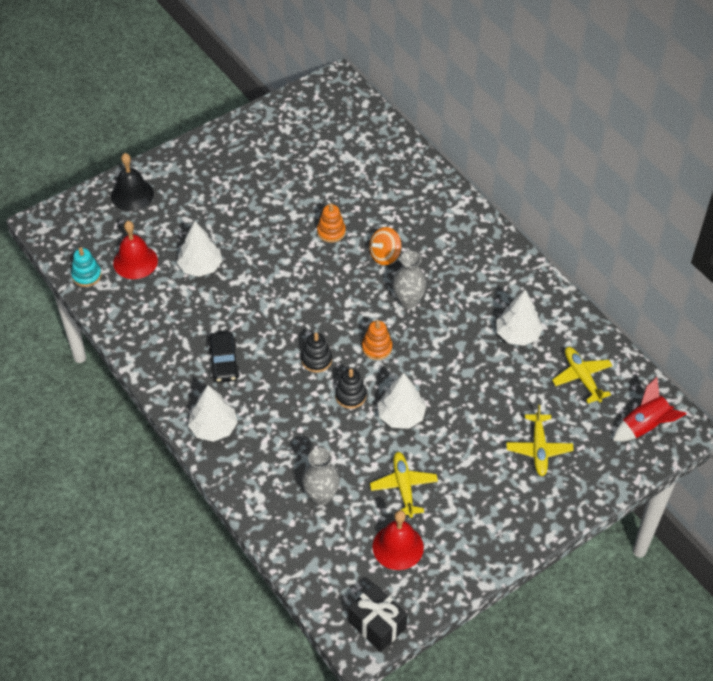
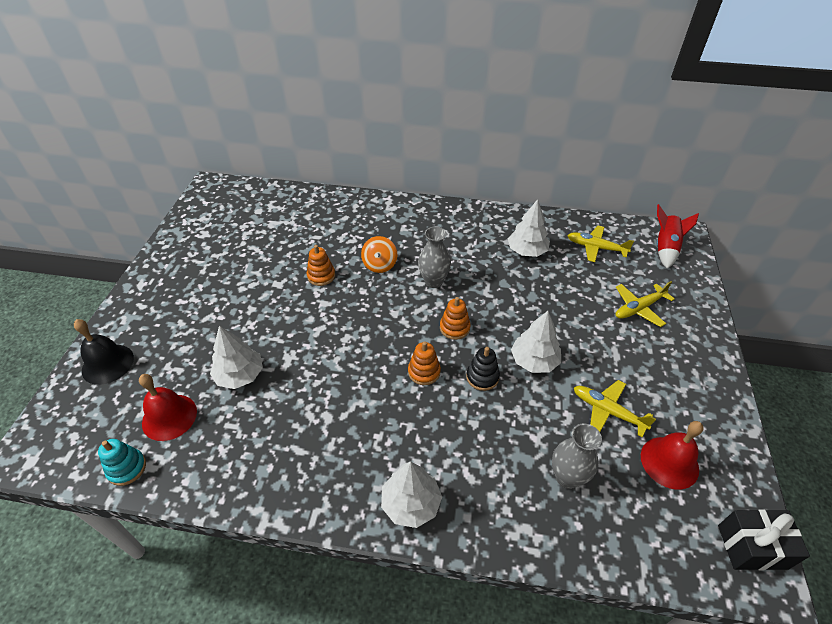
camera: 45 degrees left, 5 degrees down
(224, 362) = (352, 437): black car -> none
(316, 360) = (424, 372): black stacking toy -> orange stacking toy
(539, 448) = (639, 308): yellow plane -> yellow plane turned 105 degrees clockwise

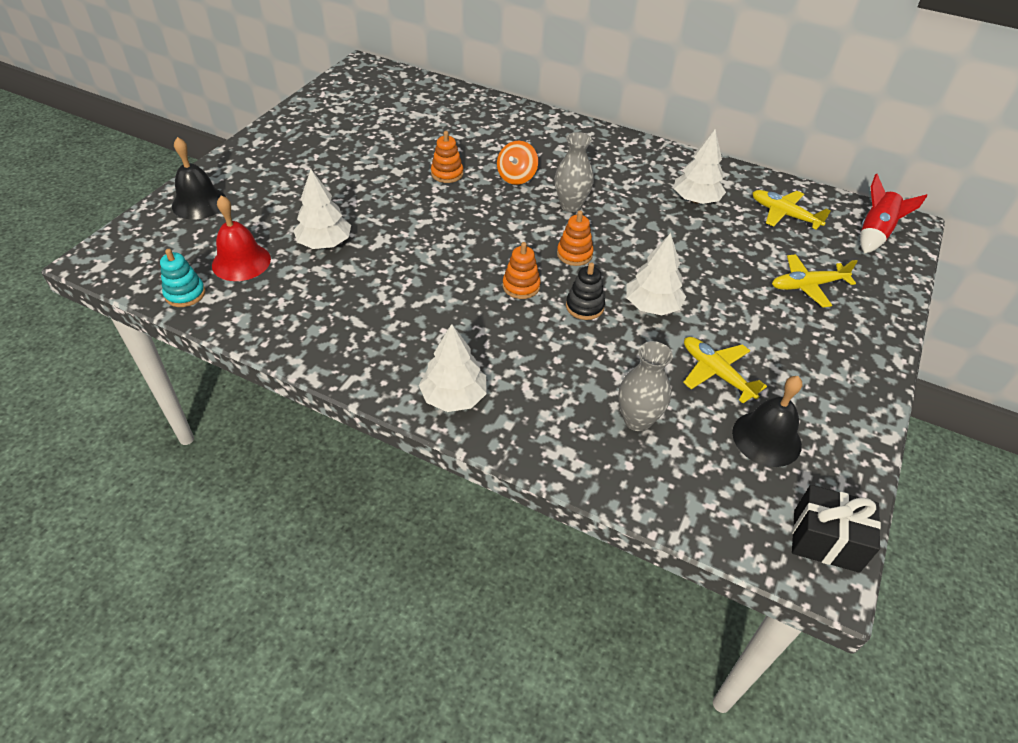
camera: 15 degrees right, 0 degrees up
(669, 462) = (766, 438): red bell -> black bell

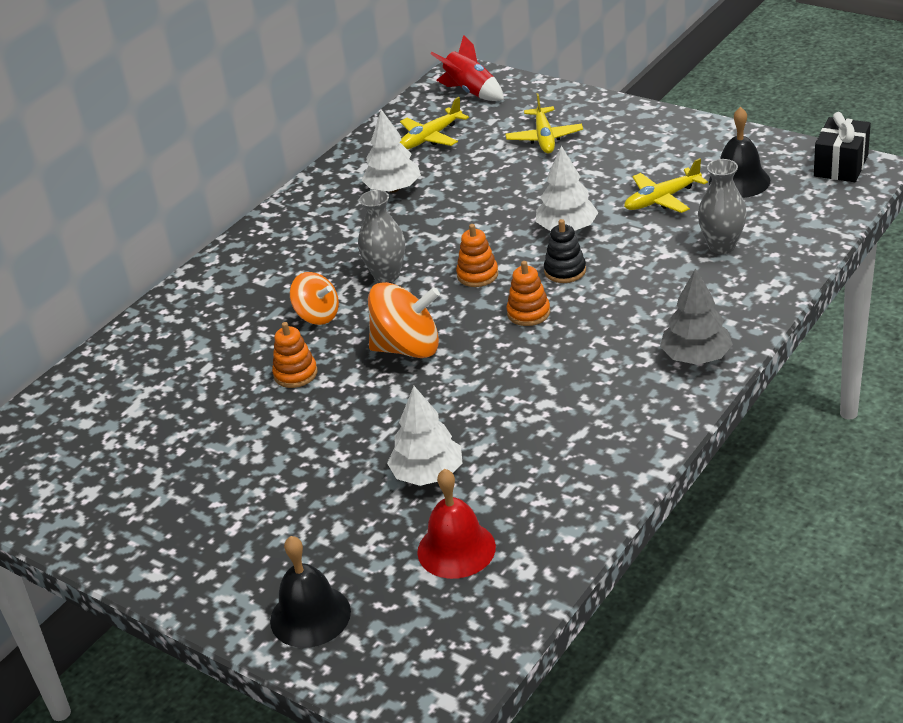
camera: 75 degrees left, 10 degrees down
(185, 294) = (517, 594): turquoise stacking toy -> none
(454, 397) = (696, 357): white tree -> grey tree
(475, 223) = (407, 348): none -> orange spinning top

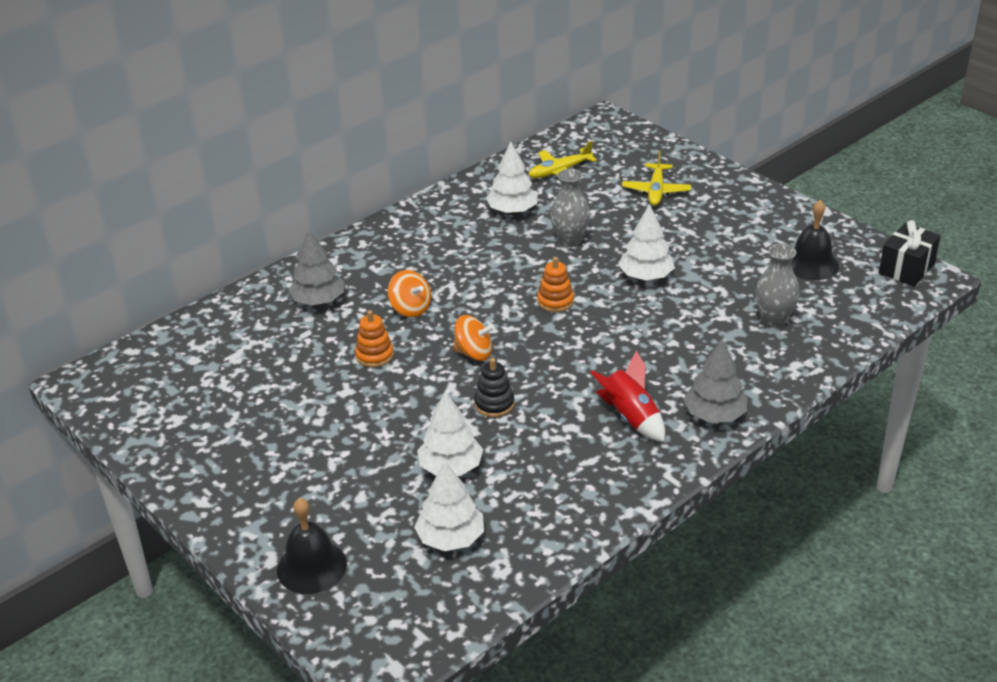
camera: 10 degrees right, 0 degrees up
(208, 328) = (318, 301): none -> grey tree
(386, 275) = (479, 285): grey vase -> grey vase (570, 241)
(407, 348) = (474, 353): orange spinning top -> orange spinning top, size x0.64
(456, 549) = (450, 538): red bell -> white tree
(470, 92) = (608, 137): red rocket -> red rocket (630, 417)
(528, 313) = (586, 344): orange stacking toy -> none
(565, 271) = (630, 313): black stacking toy -> black stacking toy (494, 404)
(662, 199) = (737, 266): yellow plane -> none

